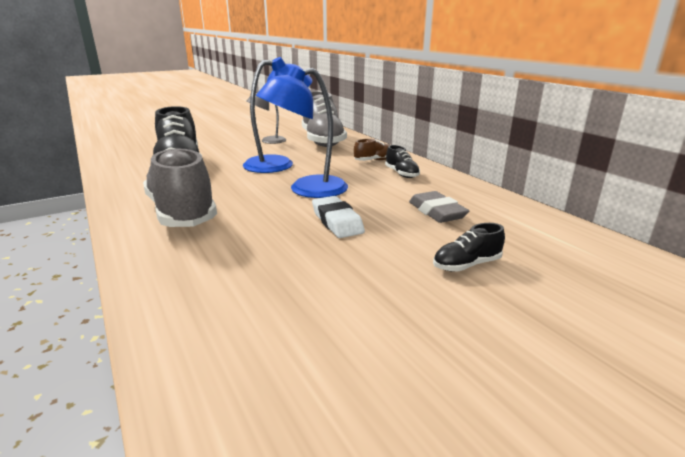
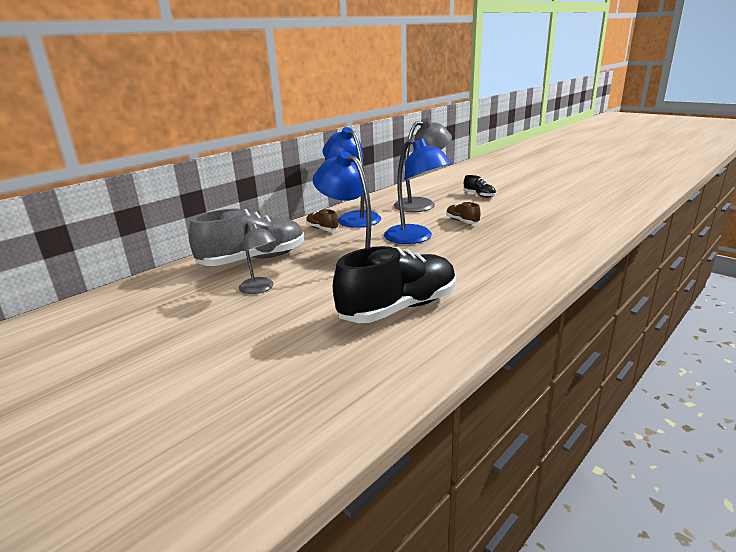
camera: 105 degrees left, 0 degrees up
(182, 213) = (504, 265): grey shoe -> none
(337, 222) = (462, 221): white eraser -> brown shoe
(401, 174) = (354, 217): black shoe -> blue lamp
(437, 212) = (421, 204): grey eraser -> grey lamp

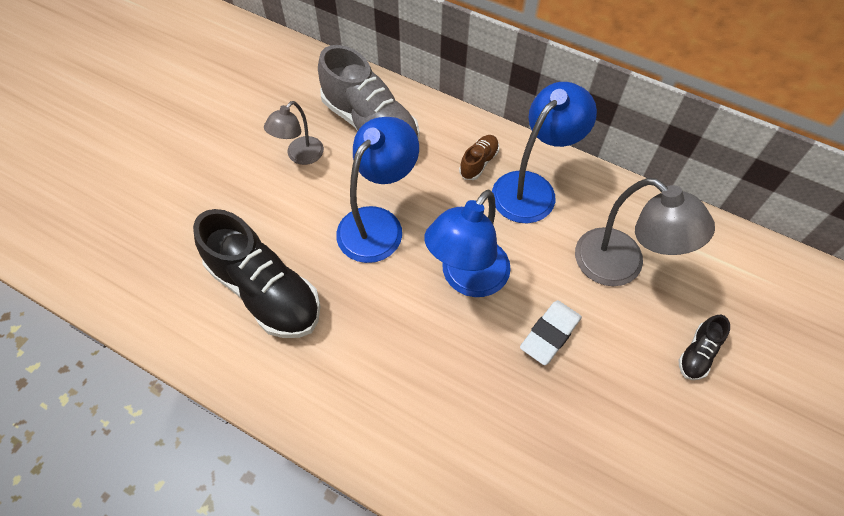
camera: 75 degrees right, 35 degrees up
(462, 221) = (550, 334): brown shoe -> white eraser

